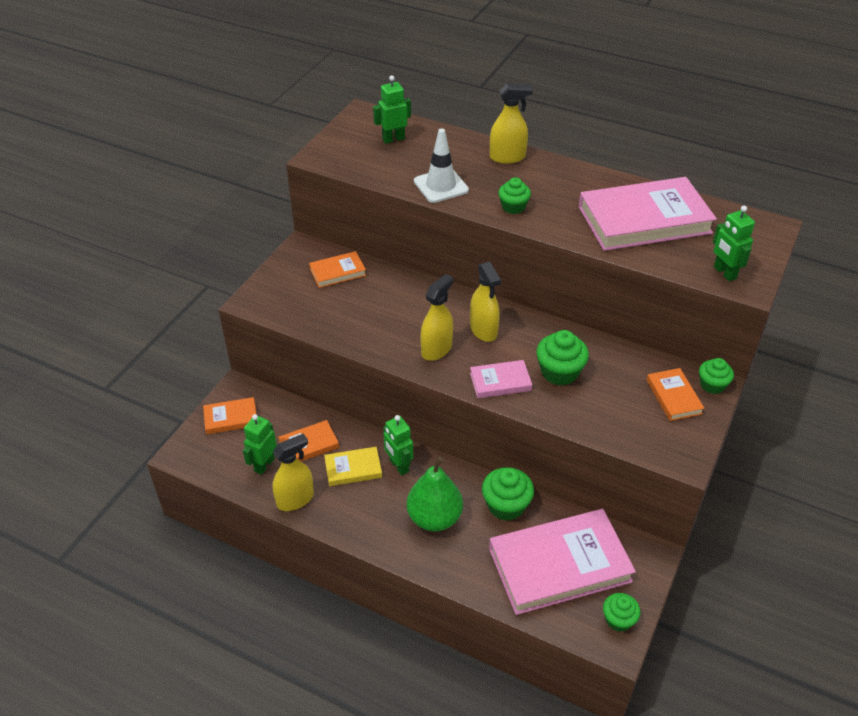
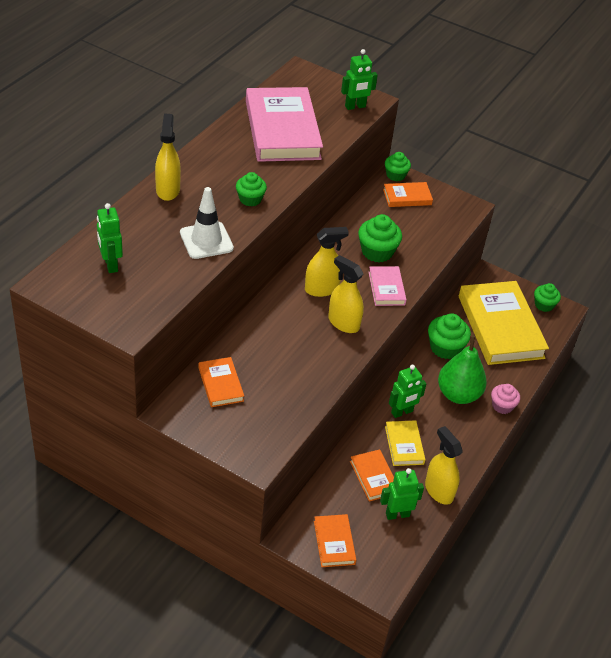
camera: 90 degrees left, 0 degrees up
(264, 465) = (397, 514): green robot -> green robot turned 135 degrees clockwise
(424, 563) = (502, 406): none -> pink cupcake
(559, 565) = (500, 327): pink book -> yellow book

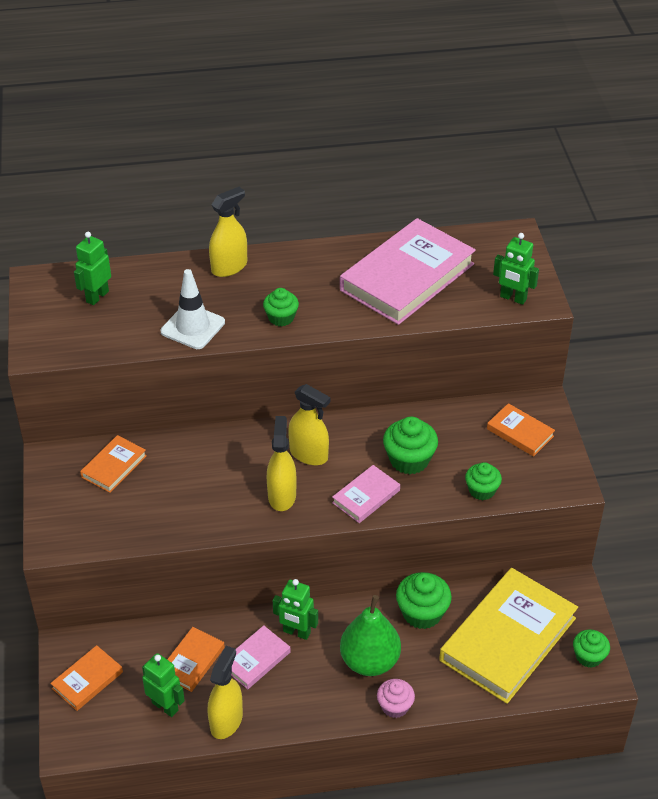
camera: 55 degrees right, 0 degrees up
(395, 175) = (541, 405): green cupcake -> green cupcake (481, 490)
(404, 445) = (256, 659): yellow book -> pink book

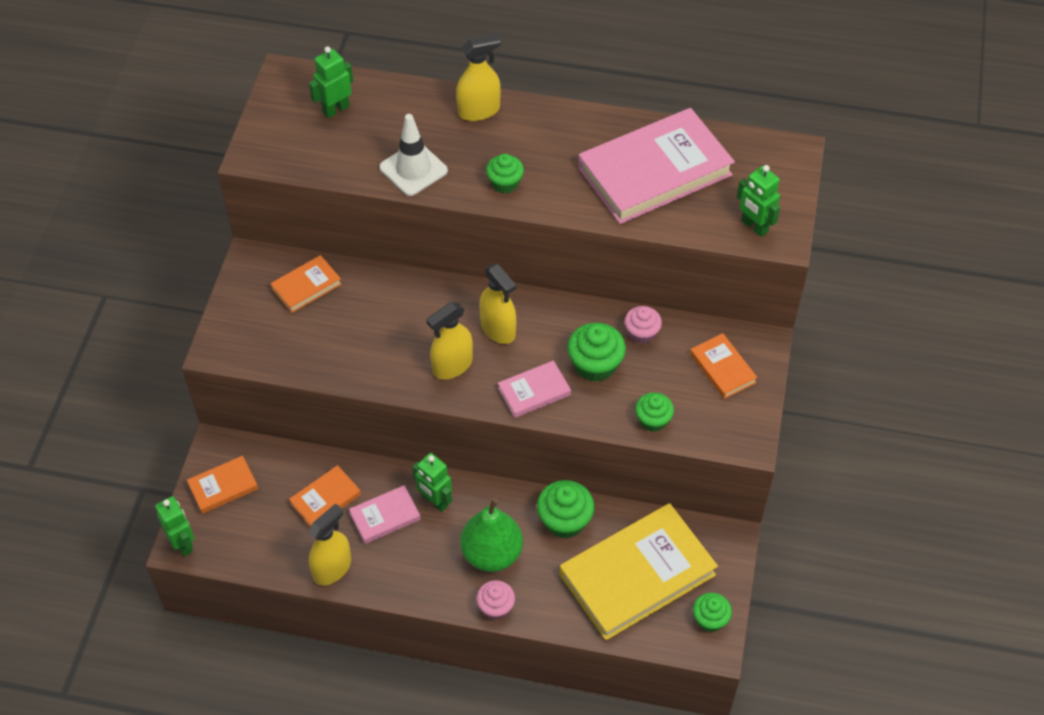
camera: 20 degrees right, 10 degrees up
(165, 706) = (283, 535): green robot -> green robot (183, 544)
(282, 496) = (452, 366): yellow spray bottle -> yellow spray bottle turned 150 degrees counterclockwise
(437, 423) = (641, 333): none -> pink cupcake

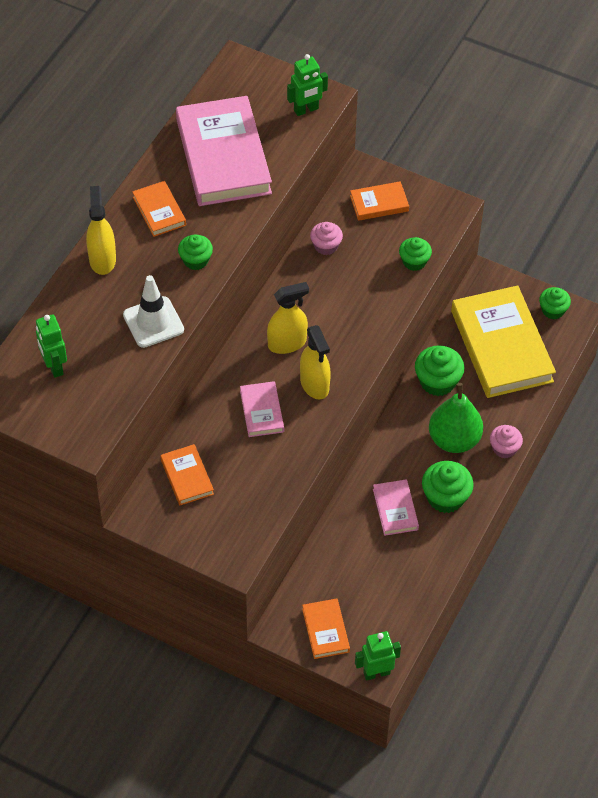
camera: 75 degrees left, 0 degrees up
(325, 499) = (364, 551): orange book -> orange book (159, 211)
(332, 568) = (435, 559): yellow spray bottle -> none
(435, 501) = (391, 469): green robot -> none
(534, 392) = (360, 333): pink book -> pink book (262, 411)
(595, 365) = (347, 285): green cupcake -> green cupcake (445, 497)

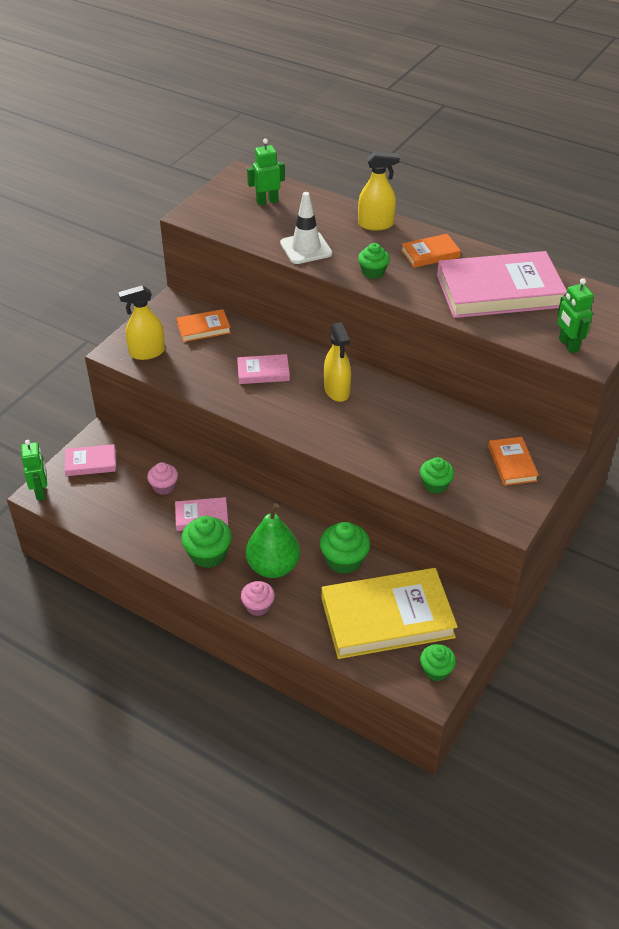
camera: 95 degrees right, 10 degrees down
(314, 384) = (288, 405): yellow spray bottle -> yellow spray bottle (147, 352)
(325, 630) = (91, 463): orange book -> pink book
(326, 246) = (453, 422): pink cupcake -> pink cupcake (164, 487)

